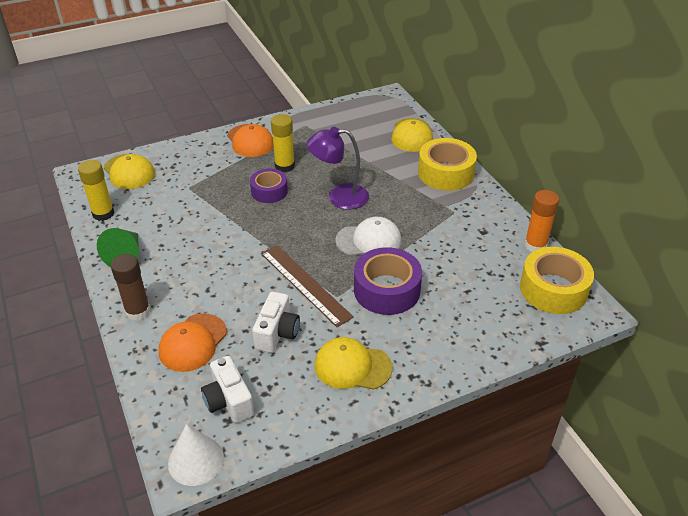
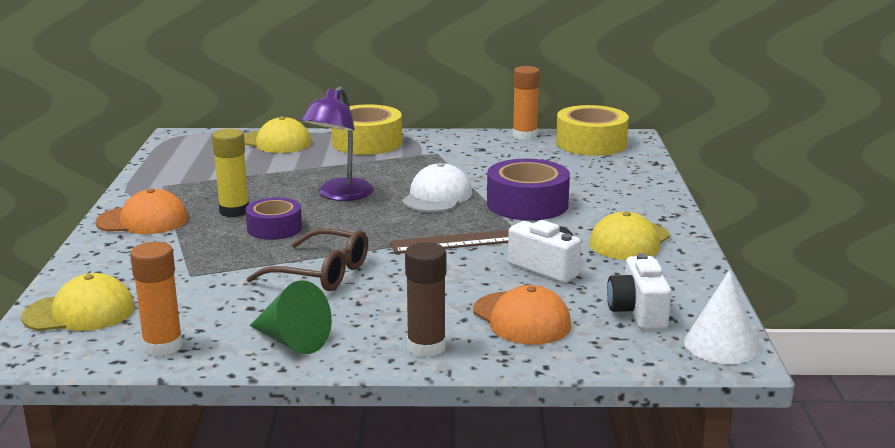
camera: 65 degrees left, 20 degrees down
(103, 214) = (163, 346): yellow glue stick -> orange glue stick
(215, 234) = (321, 273): none -> brown glasses
(229, 401) = (638, 312): white camera -> white camera turned 90 degrees clockwise

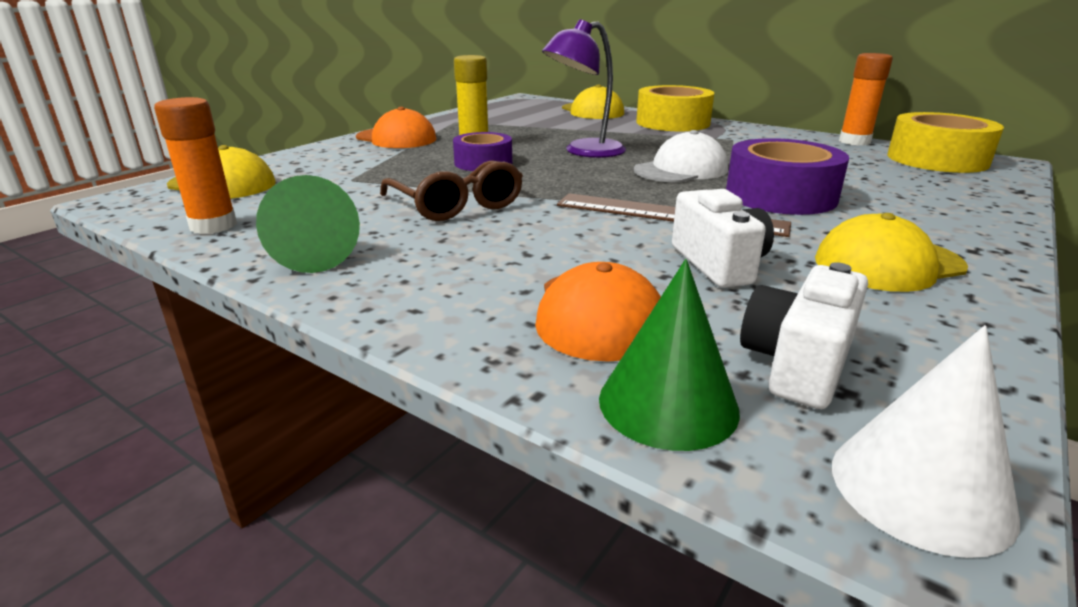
camera: 35 degrees right, 5 degrees up
(426, 347) = (427, 308): brown glue stick -> none
(604, 349) = (668, 403): none -> green cone

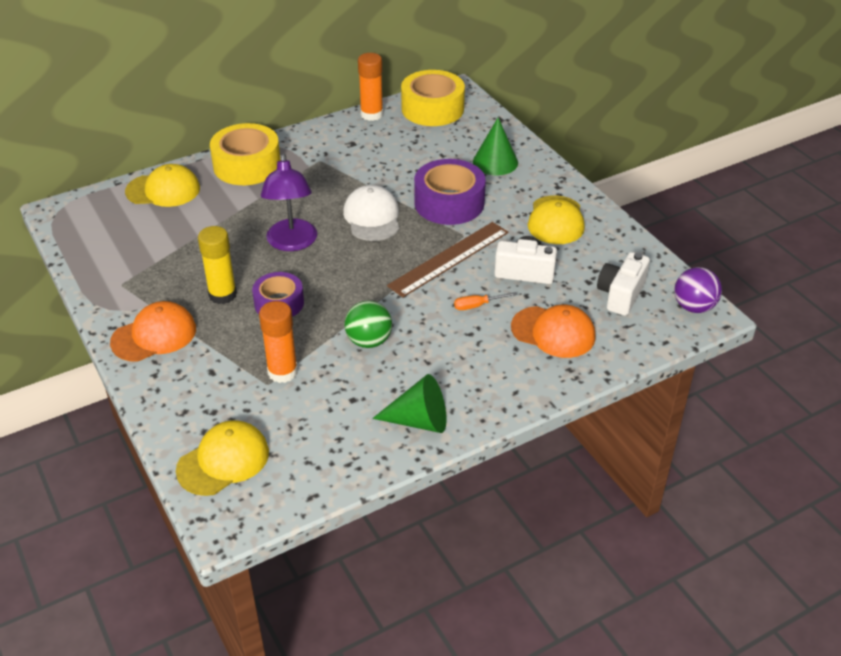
camera: 65 degrees left, 15 degrees up
(213, 225) = (330, 467): orange glue stick -> orange glue stick (282, 372)
(456, 204) = (369, 341): brown glasses -> green ball
(594, 247) = (477, 305): none -> orange screwdriver
(668, 403) = (629, 340): green cone -> green cone (495, 162)
(797, 364) = (621, 295): white camera -> white camera turned 60 degrees clockwise
(920, 489) = (694, 307): white cone -> purple ball

